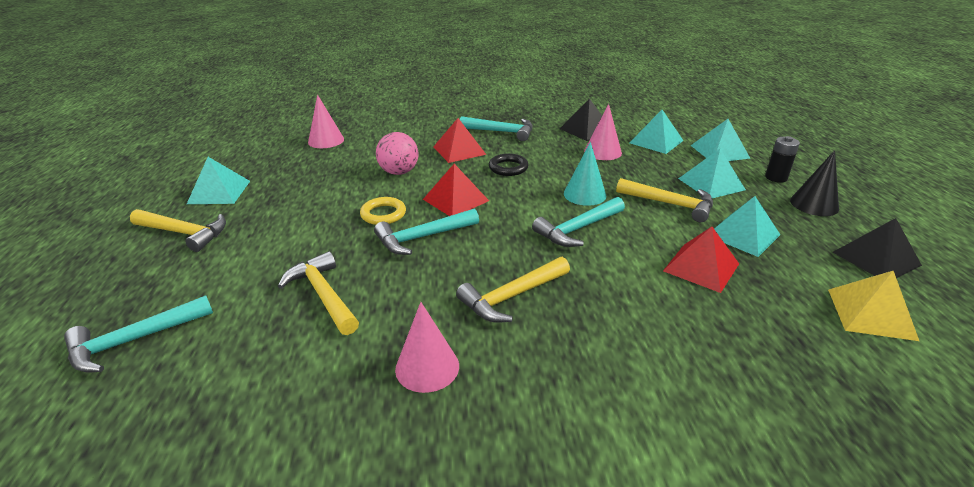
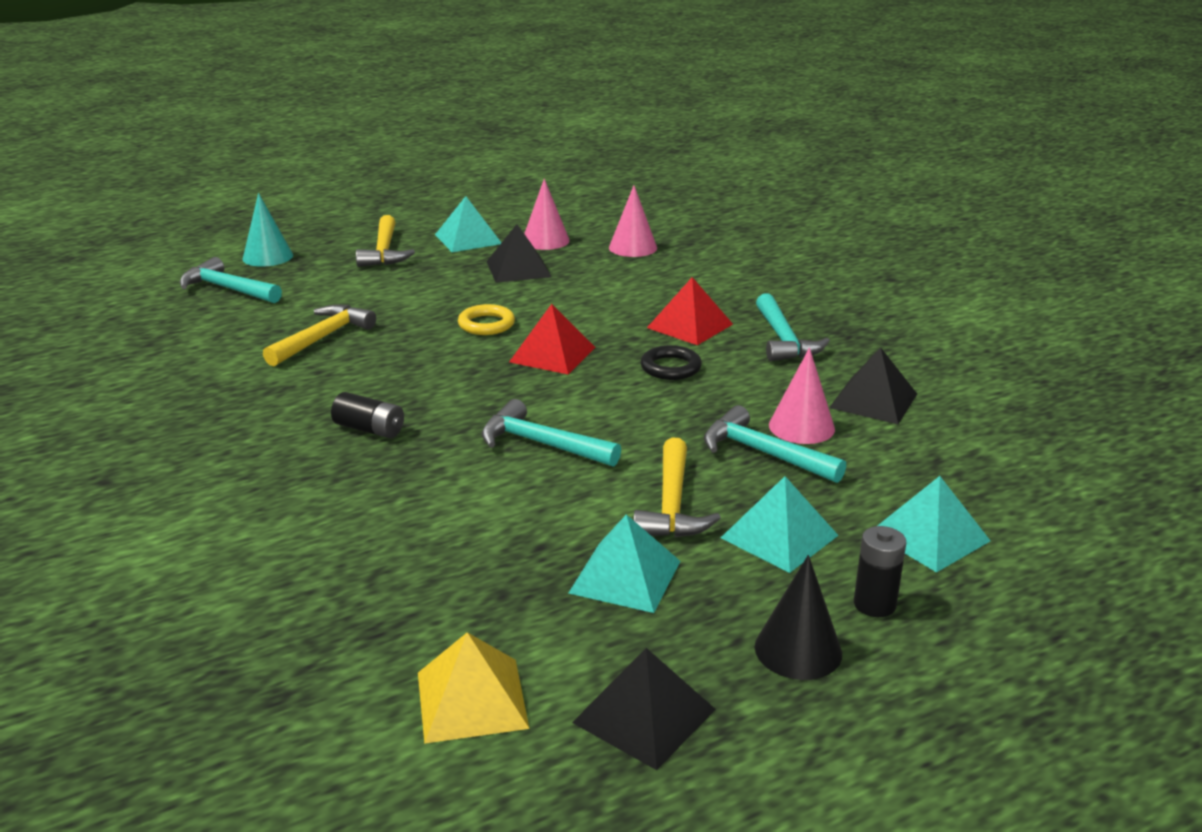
camera: 65 degrees right, 5 degrees down
(304, 184) = (518, 269): none -> black pyramid
(399, 172) = (592, 306): pink ball -> none
(423, 237) = (453, 356): turquoise hammer -> turquoise hammer (764, 453)
(427, 367) = (240, 411): pink cone -> pink cone (545, 240)
(512, 296) = (369, 429): yellow hammer -> black battery
(584, 194) = (642, 434): turquoise cone -> turquoise cone (267, 257)
(656, 141) = (900, 468): turquoise pyramid -> none
(701, 267) = (507, 546): red pyramid -> none

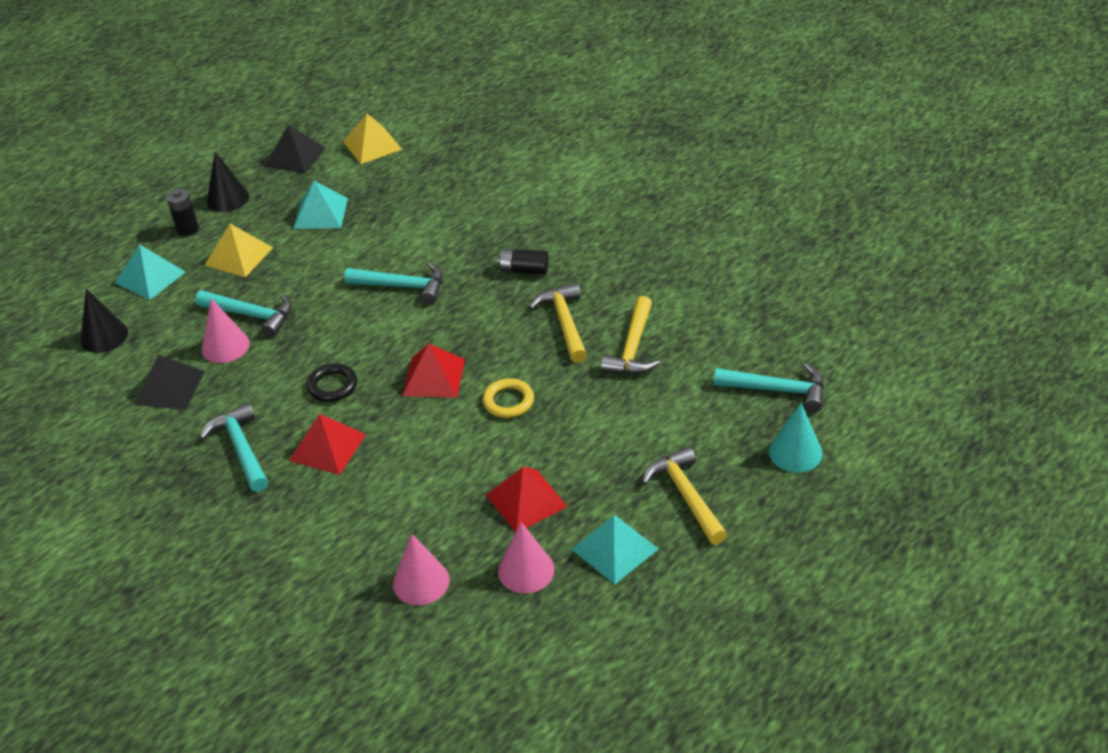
camera: 165 degrees right, 15 degrees up
(518, 269) = (526, 500): black pyramid -> red pyramid
(672, 505) = (305, 262): yellow hammer -> yellow hammer (565, 323)
(779, 536) = (238, 256): turquoise pyramid -> yellow pyramid
(982, 471) = (104, 336): none -> black cone

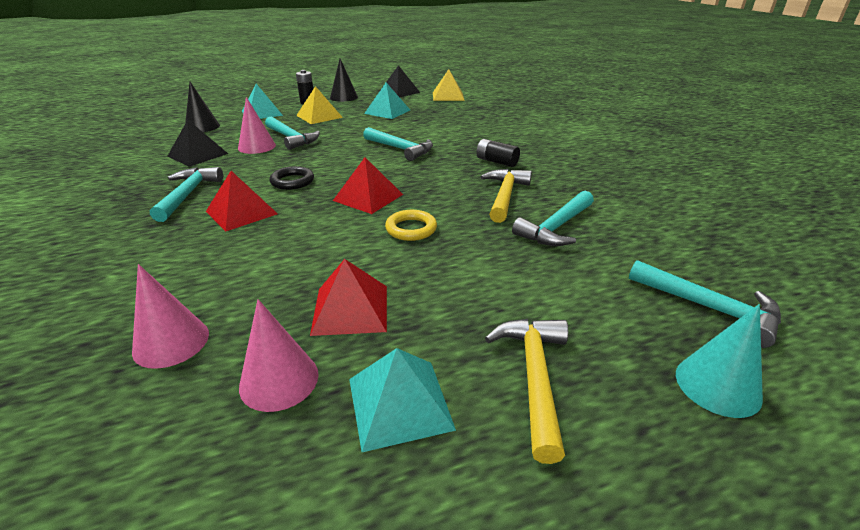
camera: 25 degrees right, 10 degrees down
(632, 348) = (556, 227): yellow hammer -> turquoise hammer

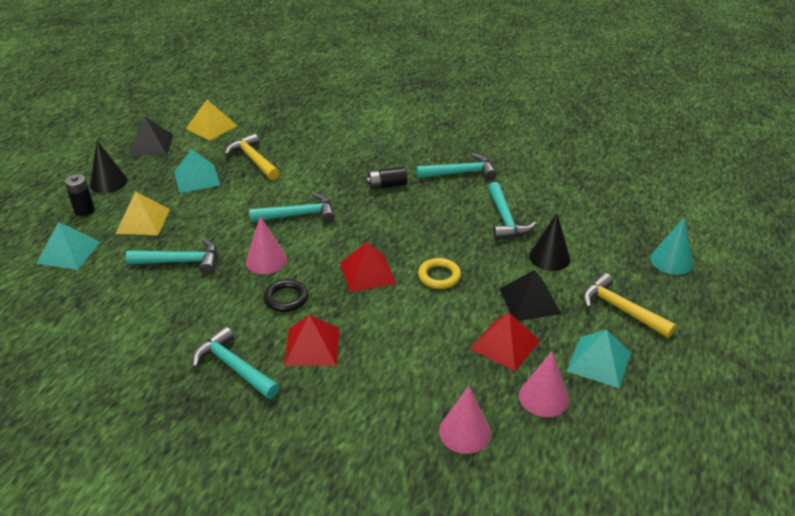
camera: 50 degrees left, 5 degrees up
(197, 155) = (136, 334): black pyramid -> black pyramid (529, 301)
(202, 127) = (48, 307): black cone -> black cone (549, 257)
(257, 146) = (170, 290): pink cone -> pink cone (266, 260)
(505, 196) = (443, 213): yellow hammer -> yellow hammer (253, 159)
(709, 308) = (626, 224): turquoise hammer -> turquoise hammer (460, 173)

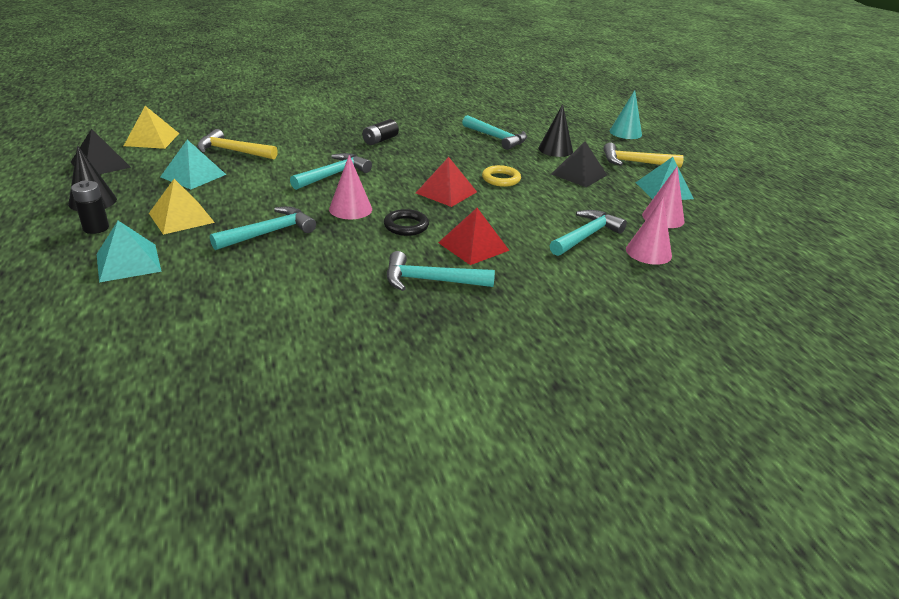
camera: 40 degrees left, 5 degrees down
(460, 173) = (425, 121): turquoise hammer -> turquoise hammer (586, 236)
(505, 344) = (600, 200): red pyramid -> none

